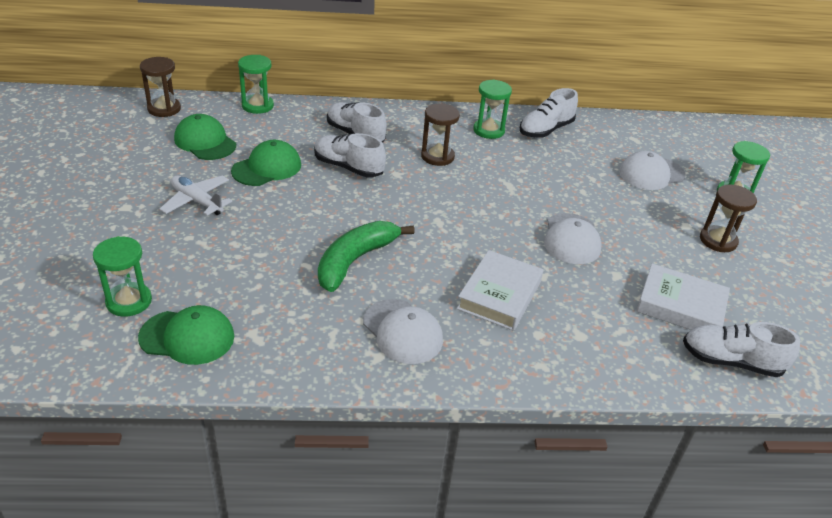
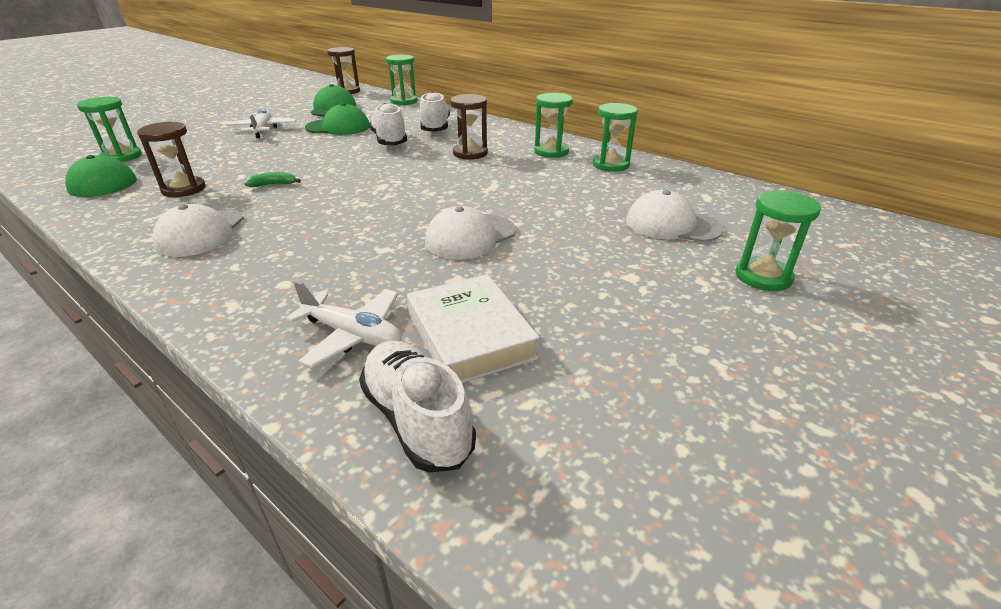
camera: 45 degrees right, 5 degrees down
(355, 260) = (273, 184): green banana -> green banana, size x0.42
(499, 295) = (318, 244): white book -> none
(546, 130) = (610, 165): white shoe -> green hourglass
(633, 340) = (352, 335): none -> white plane
(718, 240) = (649, 305): brown hourglass -> brown hourglass (184, 189)

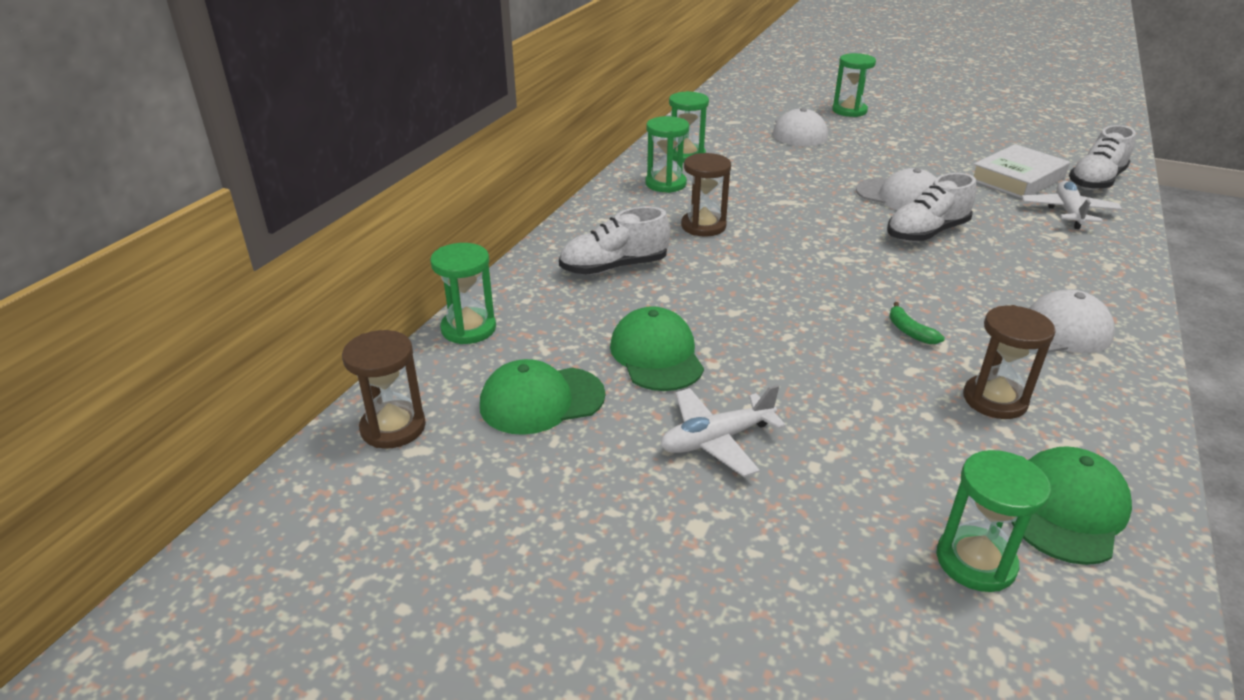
camera: 105 degrees left, 0 degrees up
(389, 141) = (693, 290): white shoe -> white shoe (926, 233)

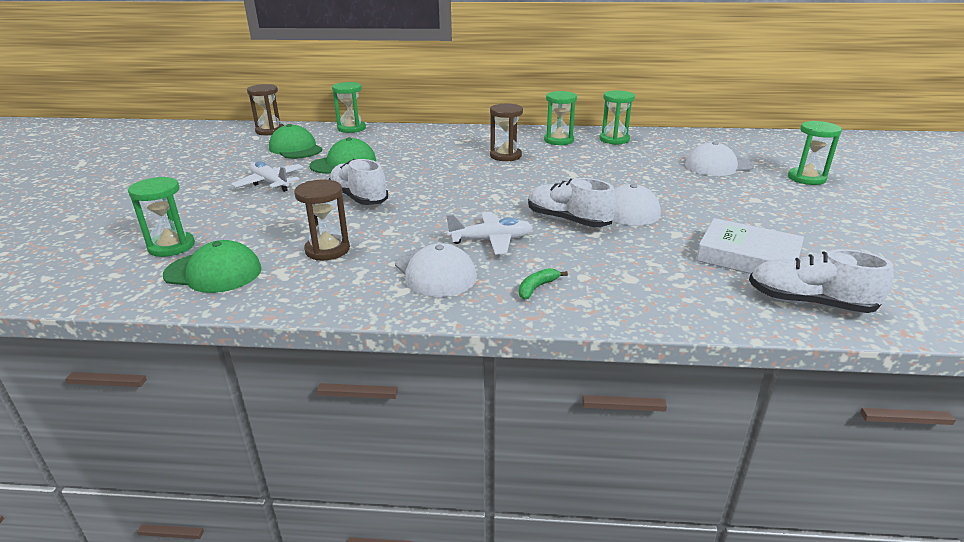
camera: 70 degrees right, 5 degrees down
(614, 267) = (432, 144): white shoe -> white shoe (359, 198)
(909, 331) = (403, 221): green banana -> green banana (537, 288)
(1068, 212) = (691, 283): white plane -> white plane (491, 240)

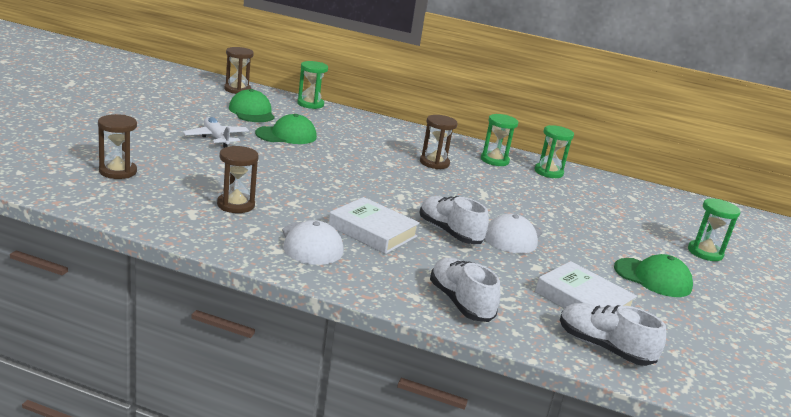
camera: 10 degrees right, 5 degrees down
(171, 246) = (118, 171): green hourglass -> brown hourglass
(213, 272) = (141, 199): green cap -> green cap (652, 278)
(359, 198) = (283, 169): white shoe -> white shoe (460, 302)
(491, 240) = (372, 231): white plane -> white book
(537, 288) = (385, 276): green banana -> none
(718, 165) = (629, 220): white cap -> none

